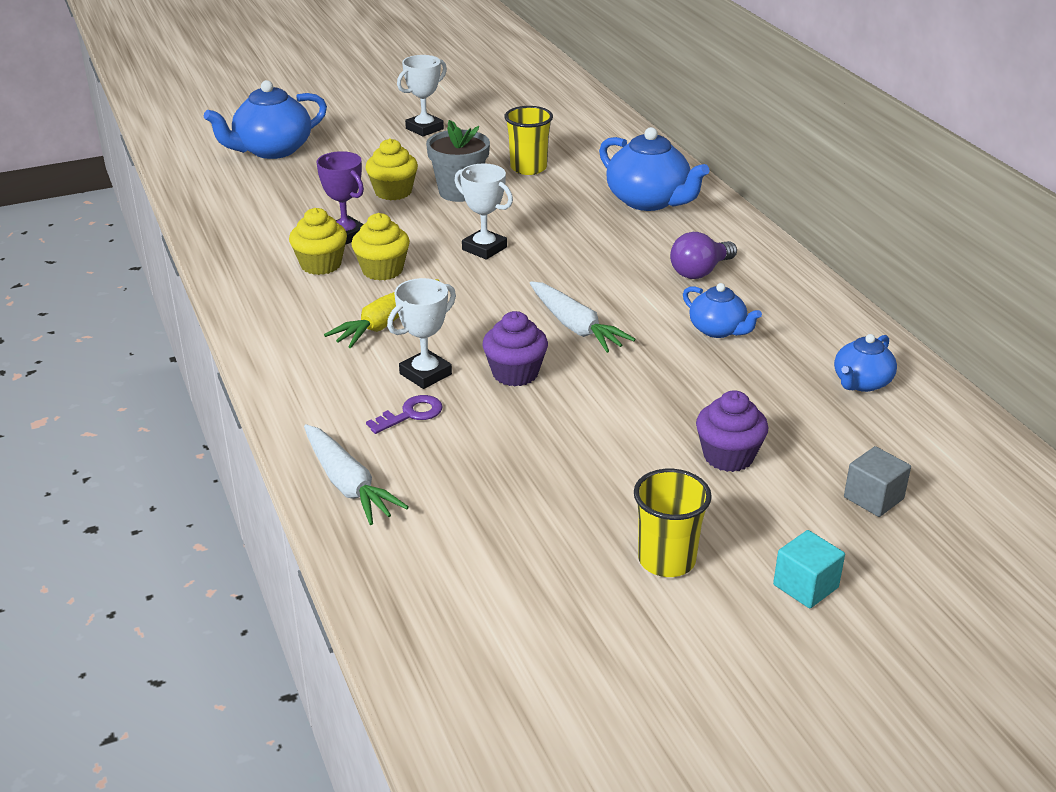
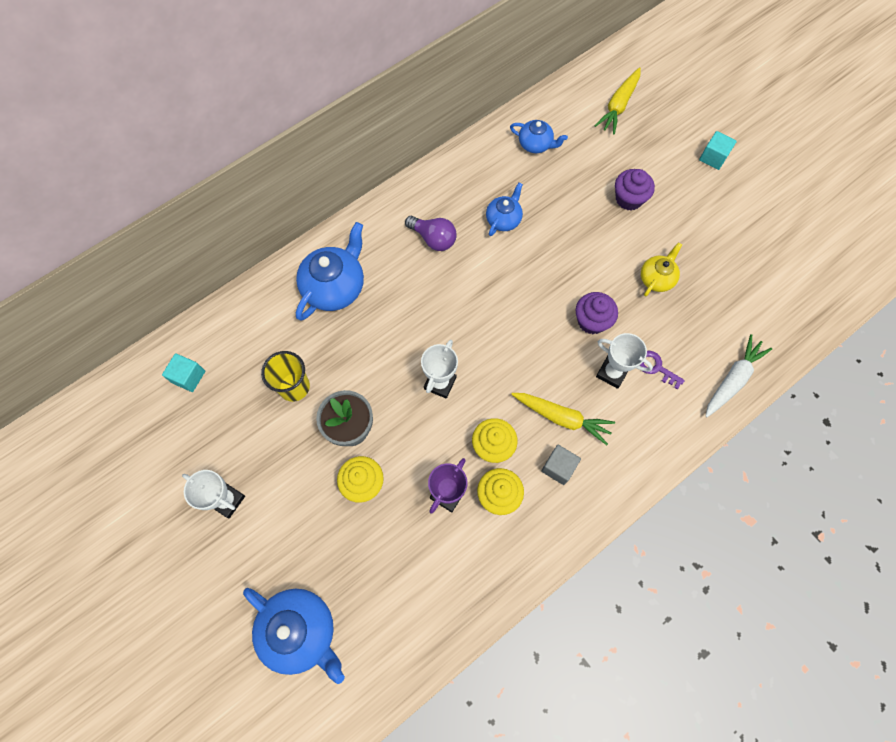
camera: 105 degrees left, 35 degrees up
(561, 450) = (656, 278): none -> yellow teapot
(569, 120) = (188, 377): none -> turquoise cube
(576, 327) = (527, 299): white carrot -> none
(666, 560) = (721, 214): yellow cup -> none
(873, 498) = (637, 135): grey cube -> grey cube (558, 467)
(948, 491) = (618, 106): none -> yellow carrot

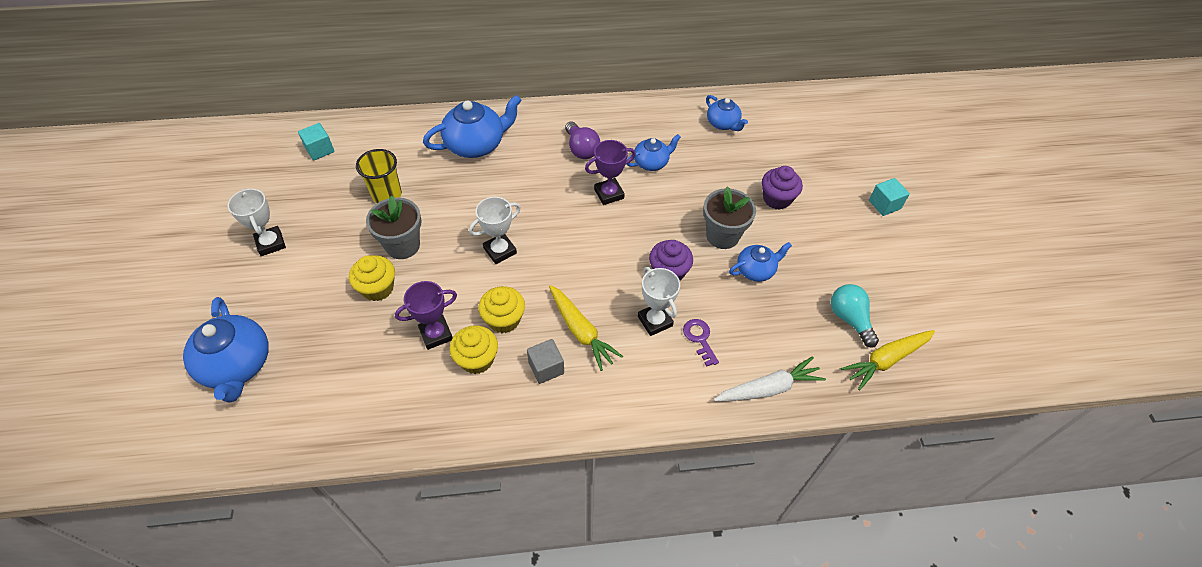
camera: 30 degrees right, 15 degrees down
(490, 272) = (609, 194): none -> purple trophy
(610, 260) = (722, 236): none -> grey flower pot
(618, 106) = (821, 128): yellow carrot -> yellow carrot (886, 360)
(656, 278) = (756, 270): yellow teapot -> blue teapot
(751, 282) = (849, 319): none -> turquoise light bulb

